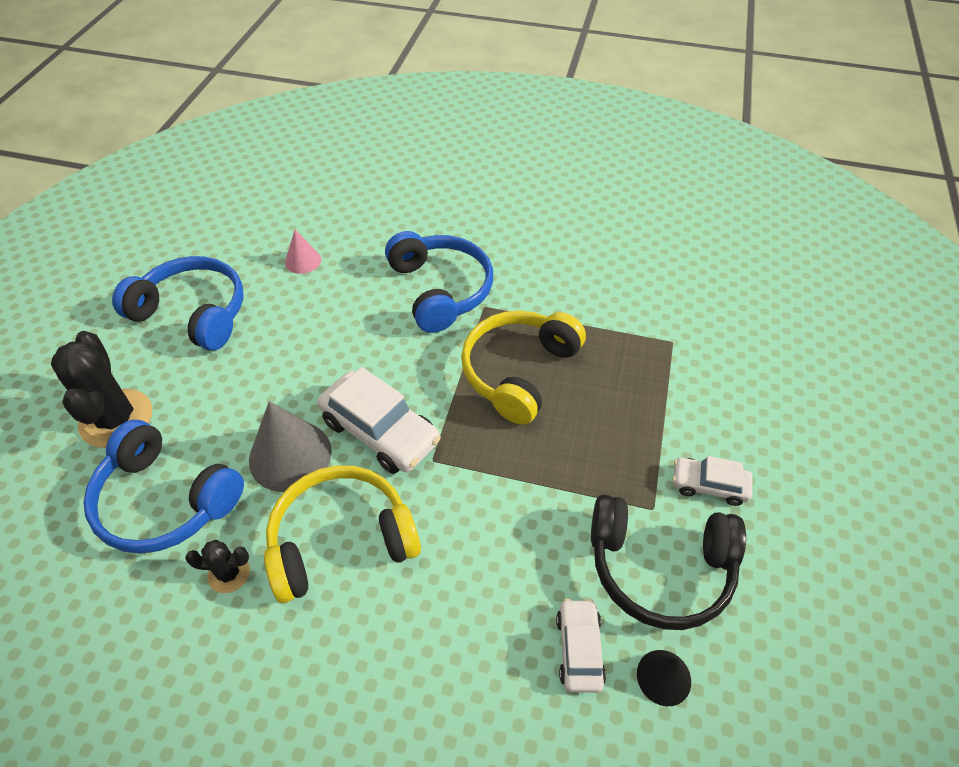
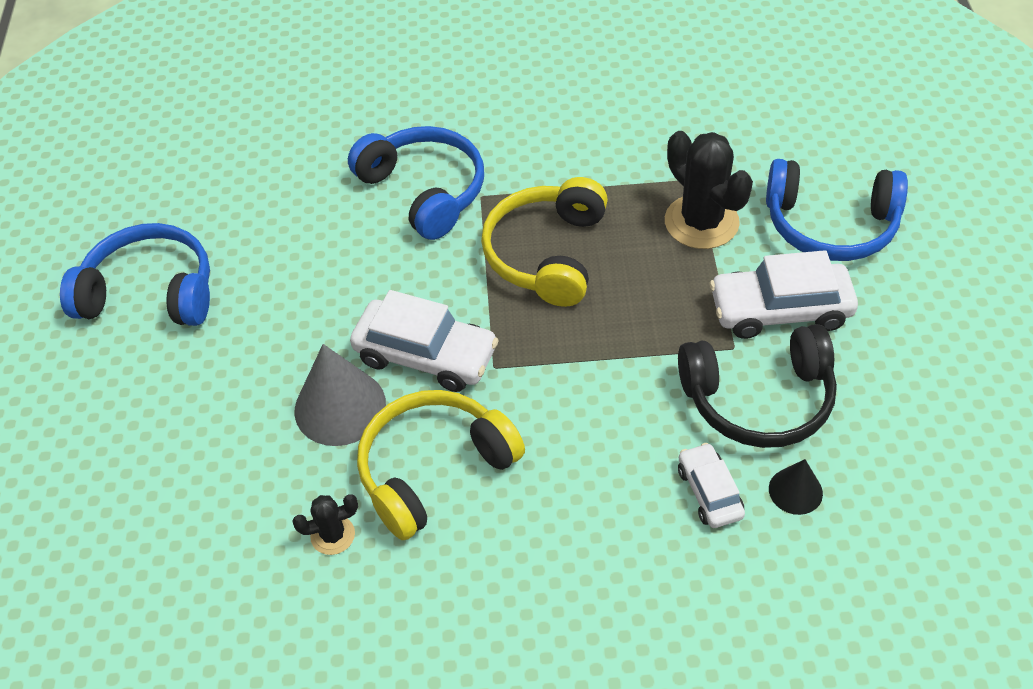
camera: 15 degrees left, 0 degrees up
(116, 418) = (124, 427): black cactus -> black cactus (701, 222)
(165, 500) = (226, 489): blue headphones -> blue headphones (830, 225)
(303, 261) = (250, 200): pink cone -> none
(709, 485) = (780, 310): white car -> white car, size x1.73

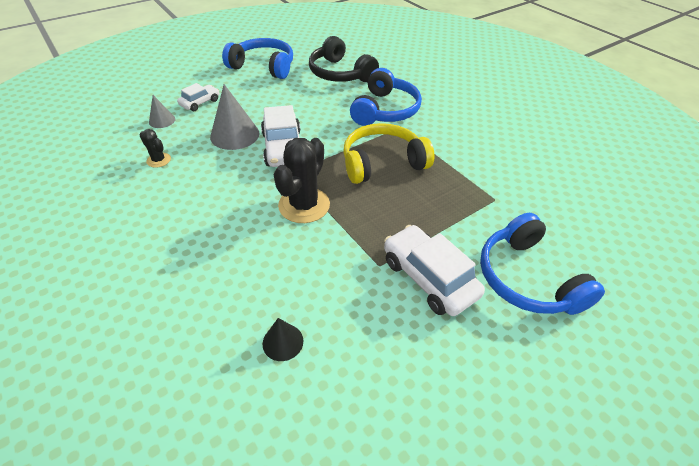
camera: 55 degrees right, 5 degrees down
(150, 292) = (263, 67): blue headphones -> blue headphones turned 45 degrees counterclockwise
(209, 502) = (162, 120): none -> grey cone
(434, 469) = (213, 177): yellow headphones -> none
(701, 222) = (464, 214): black cactus -> black cactus (304, 205)
(709, 492) = (257, 294): white car -> white car (200, 103)
(759, 399) = (347, 293): black headphones -> black headphones (340, 73)

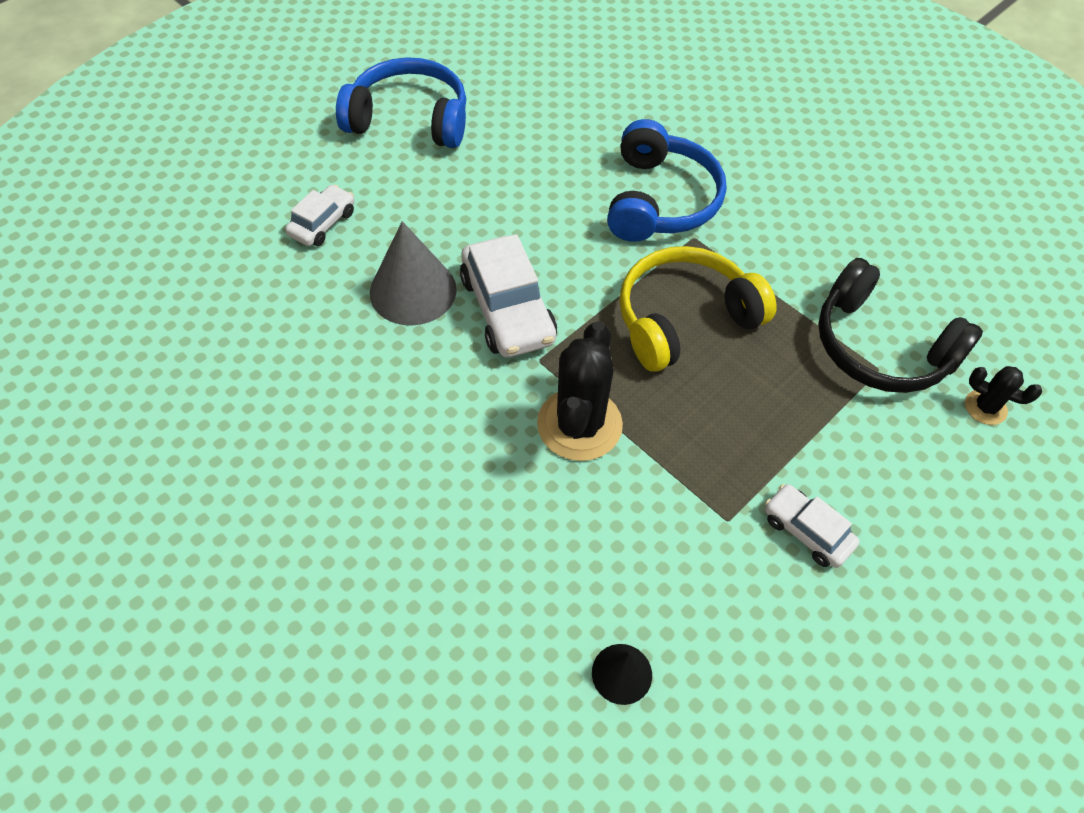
camera: 10 degrees left, 10 degrees up
(158, 160) = (299, 365): black cactus -> black cactus (985, 407)
(162, 120) = (268, 275): grey cone -> none
(340, 73) = (556, 120): black headphones -> black headphones (880, 347)
(428, 278) = (806, 531): white car -> white car, size x0.58
(527, 278) = (949, 510): blue headphones -> none

